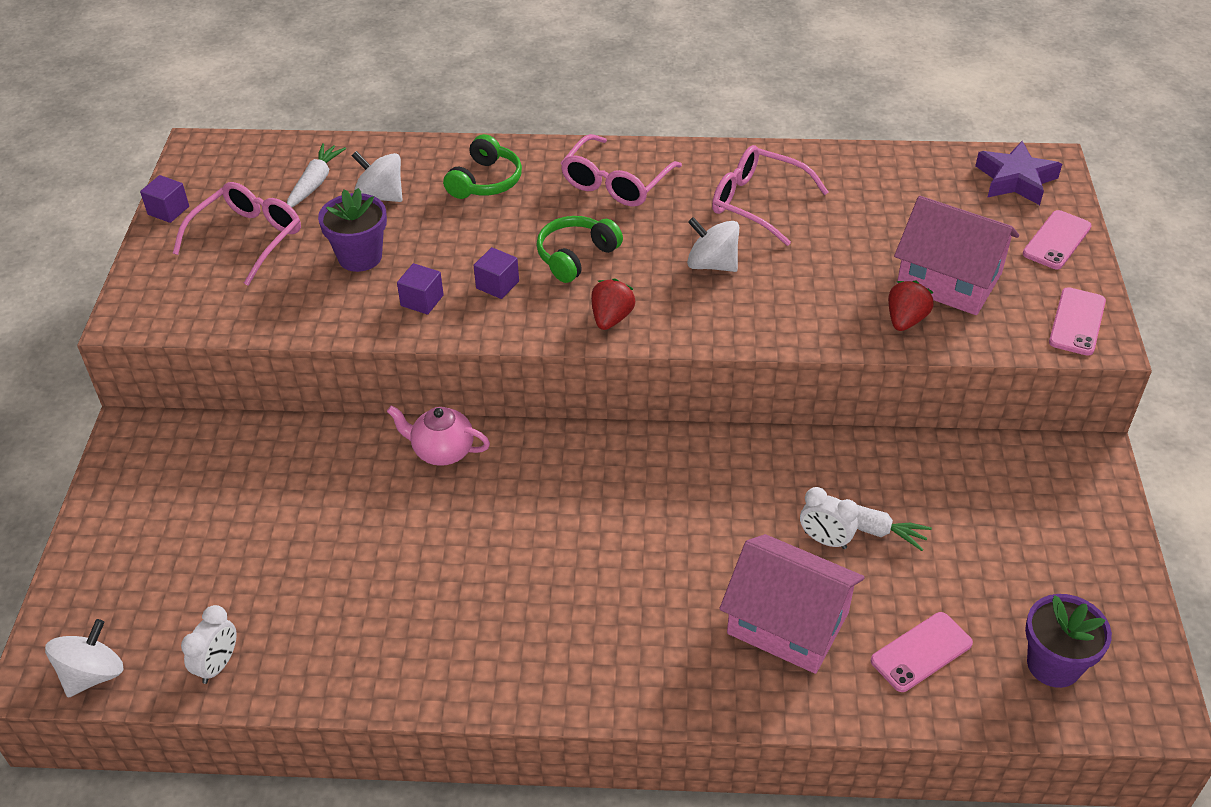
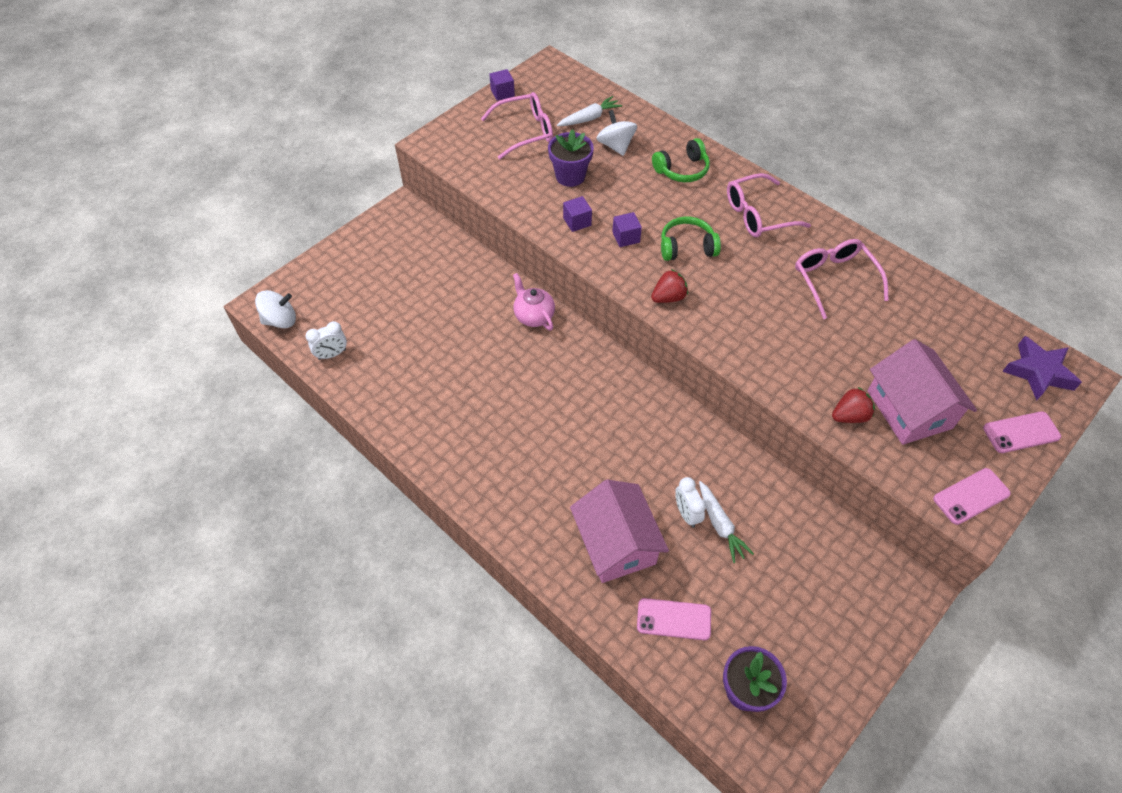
camera: 40 degrees right, 10 degrees up
(712, 264) = (763, 302): white spinning top -> none

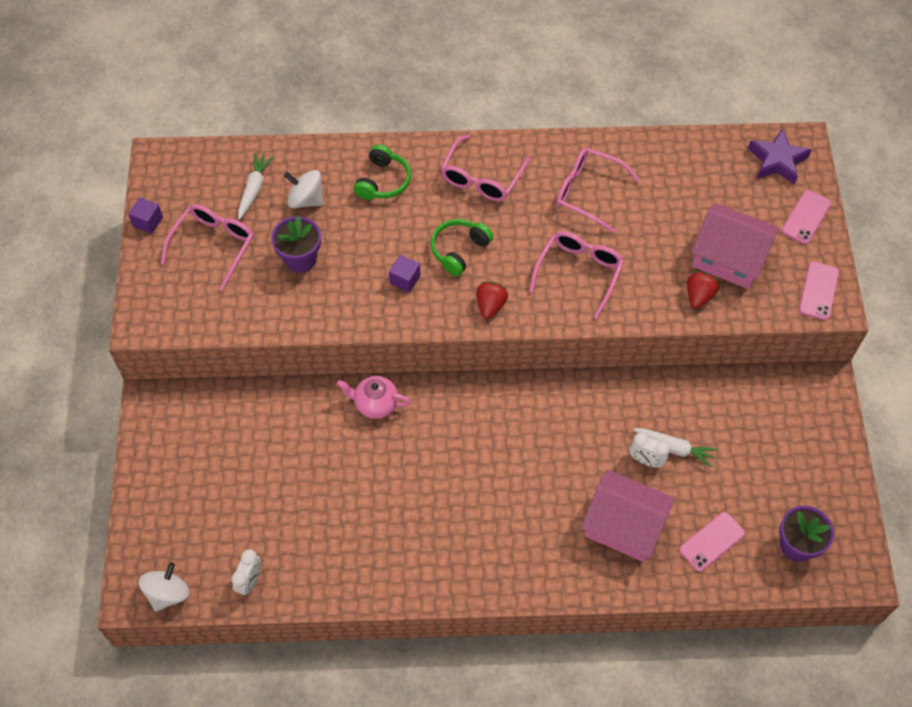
camera: 45 degrees left, 5 degrees up
(577, 221) = (352, 297): purple cube -> none
(762, 326) = (578, 273): none -> pink glasses

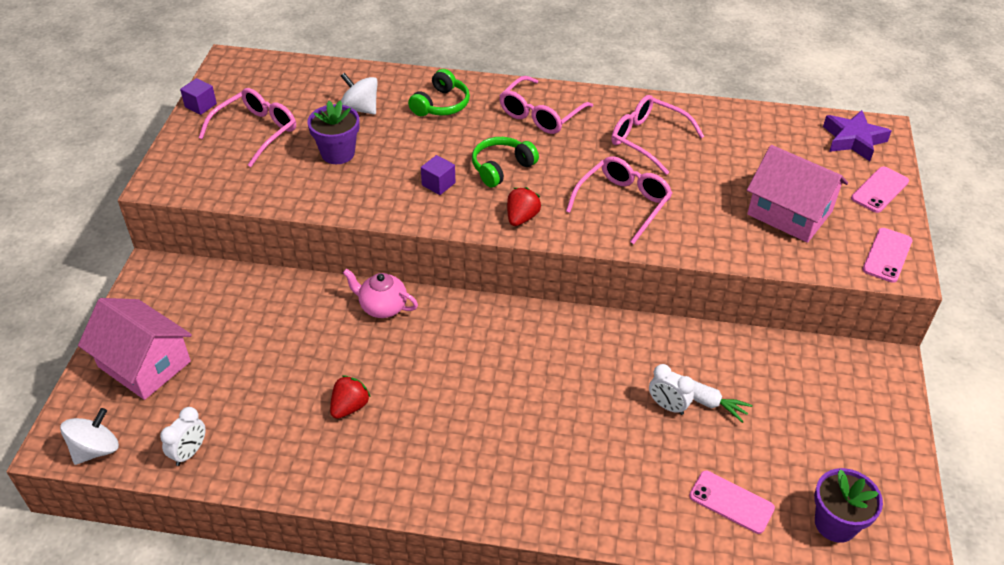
camera: 10 degrees right, 15 degrees down
(254, 189) = (312, 94): white carrot -> none
(624, 525) = (629, 468): pink house -> pink house (144, 364)
(699, 296) = (751, 241): red strawberry -> red strawberry (349, 407)
(711, 541) = (731, 502): pink phone -> pink phone turned 60 degrees clockwise

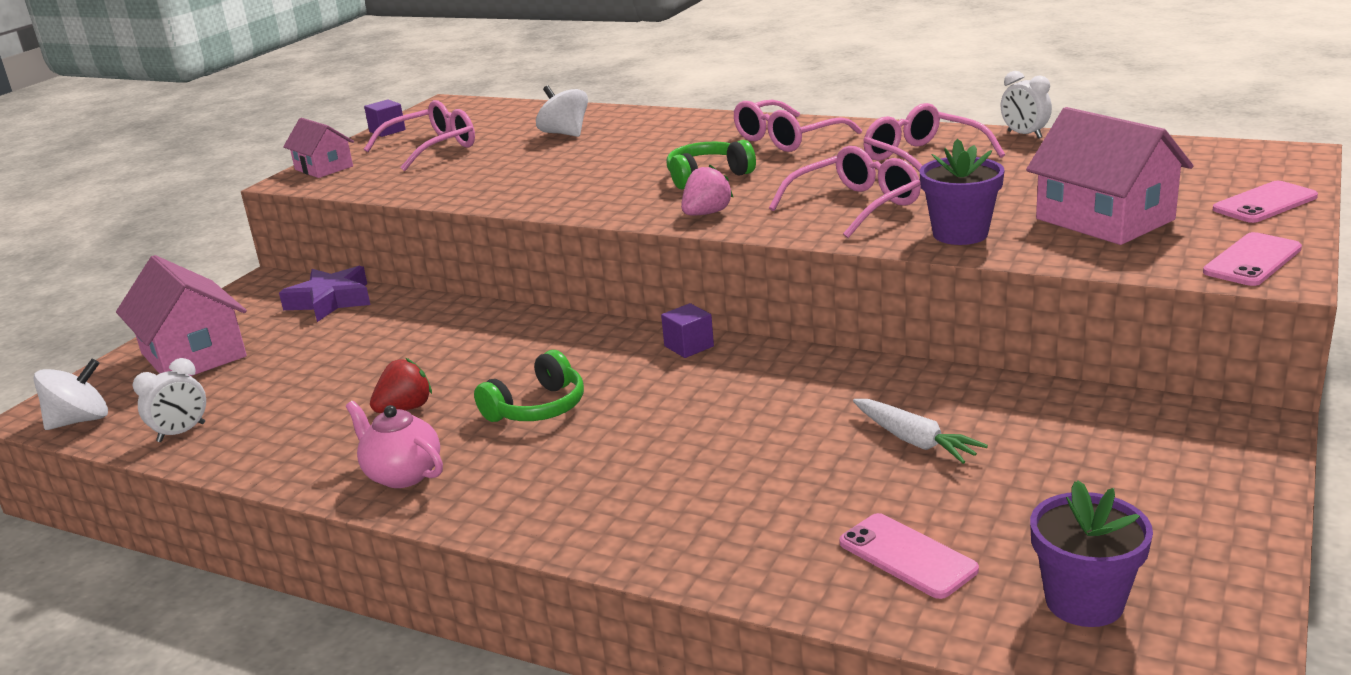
camera: 20 degrees right, 20 degrees down
(175, 164) = (324, 168): none -> pink house
(338, 153) = (512, 163): purple flower pot -> purple flower pot (960, 234)
(382, 307) = (509, 325): pink teapot -> pink teapot (402, 474)
(438, 184) = (617, 186): purple cube -> purple cube (689, 346)
(441, 105) = (665, 131): green headphones -> green headphones (537, 408)
(521, 218) = (706, 214): red strawberry -> pink strawberry
(667, 406) = (854, 443): white clock -> white clock (1024, 135)
(853, 140) = (1239, 161): purple star -> purple star (330, 301)

